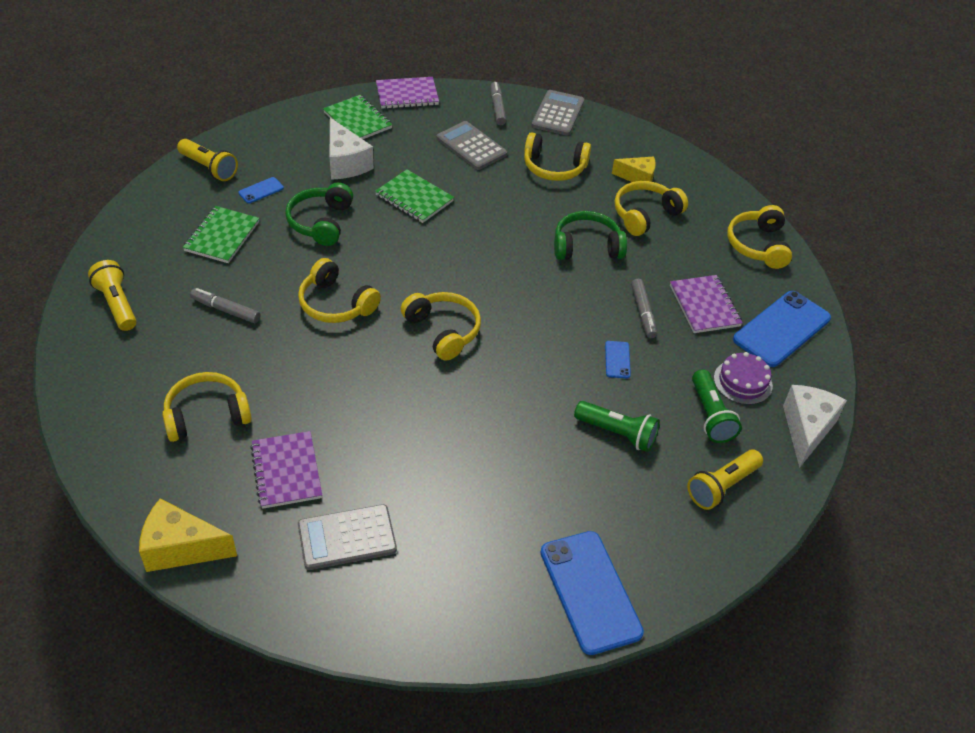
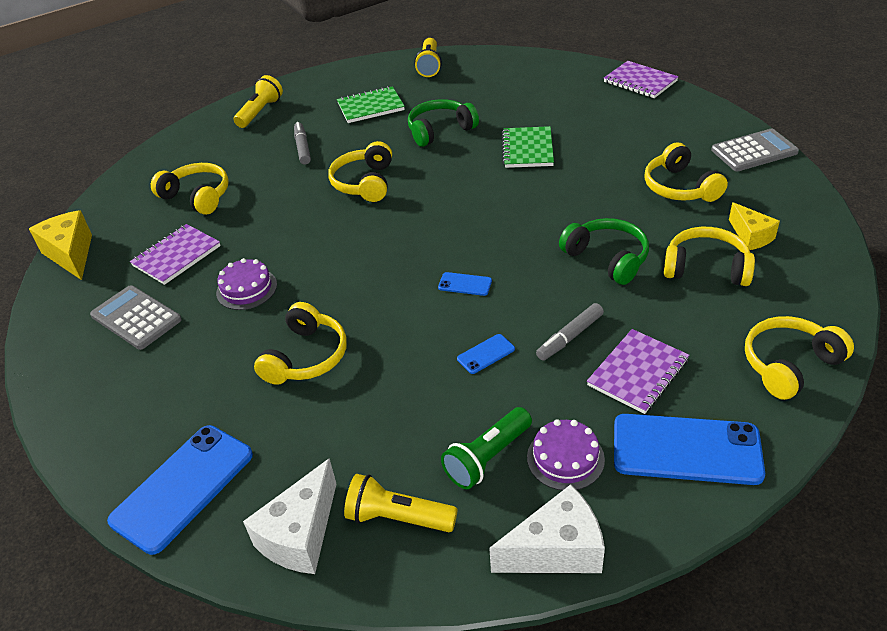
camera: 60 degrees right, 5 degrees down
(261, 190) = (437, 93): blue phone -> blue phone (465, 284)
(345, 163) = (518, 104): white cheese -> white cheese (300, 535)
(357, 120) = (573, 82): green notebook -> none
(393, 447) = (246, 289): none -> purple cake
(443, 331) = (398, 243): yellow headphones -> yellow headphones (306, 357)
(471, 146) = (632, 138): grey calculator -> none
(497, 108) = (703, 122): grey marker -> none
(617, 433) = (391, 404): green flashlight -> none

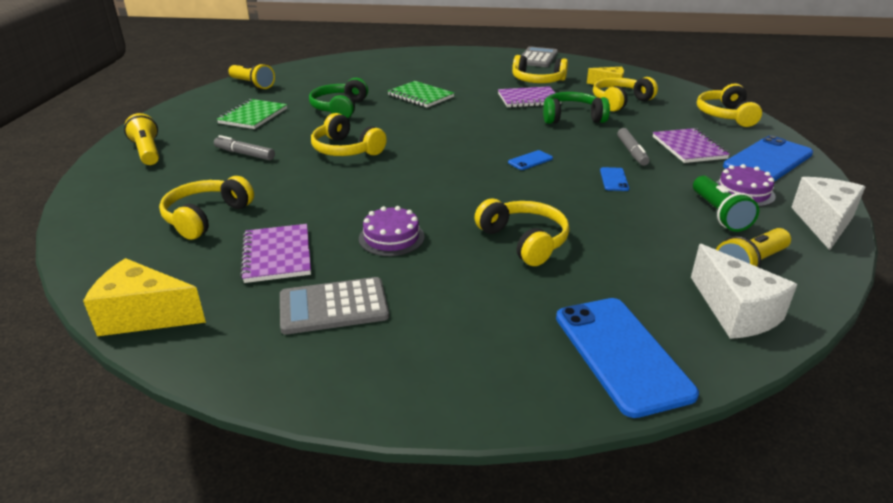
camera: 55 degrees left, 10 degrees down
(197, 196) = (206, 217): yellow headphones -> yellow headphones turned 45 degrees counterclockwise
(640, 82) = (417, 52): purple notebook -> purple notebook (528, 99)

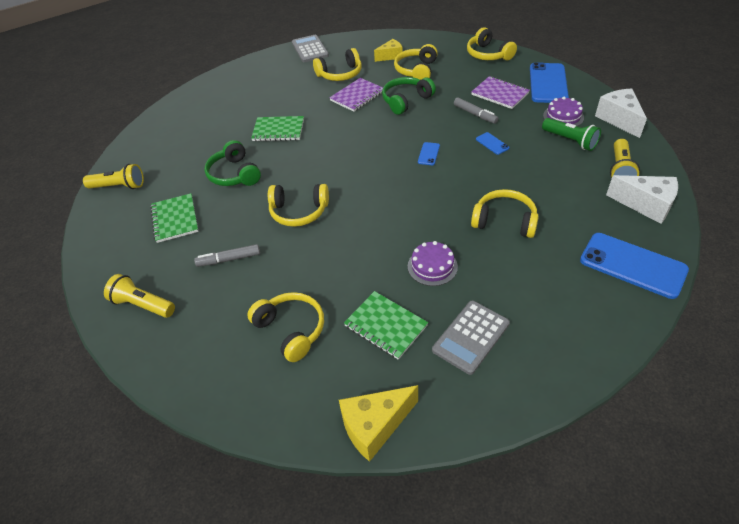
camera: 35 degrees left, 15 degrees up
(206, 217) = (291, 330): yellow headphones -> yellow headphones turned 150 degrees clockwise
(277, 255) = (385, 326): purple notebook -> green notebook

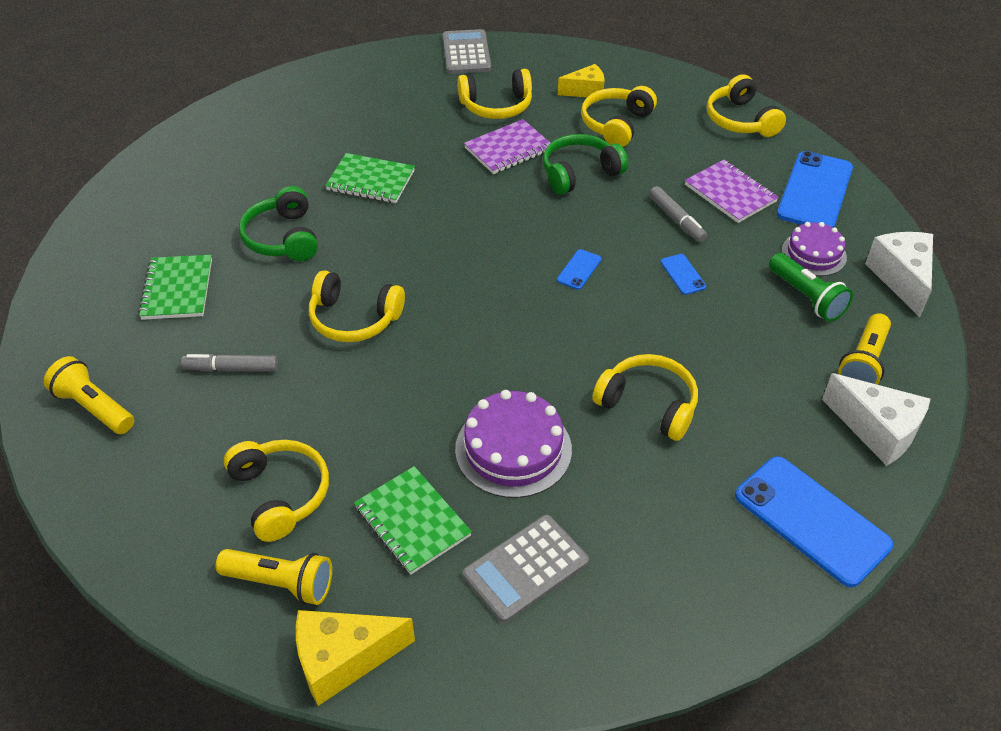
camera: 10 degrees right, 0 degrees up
(119, 186) = (116, 220): yellow flashlight -> yellow flashlight (281, 583)
(432, 266) = (513, 449): purple cake -> purple cake, size x1.54

